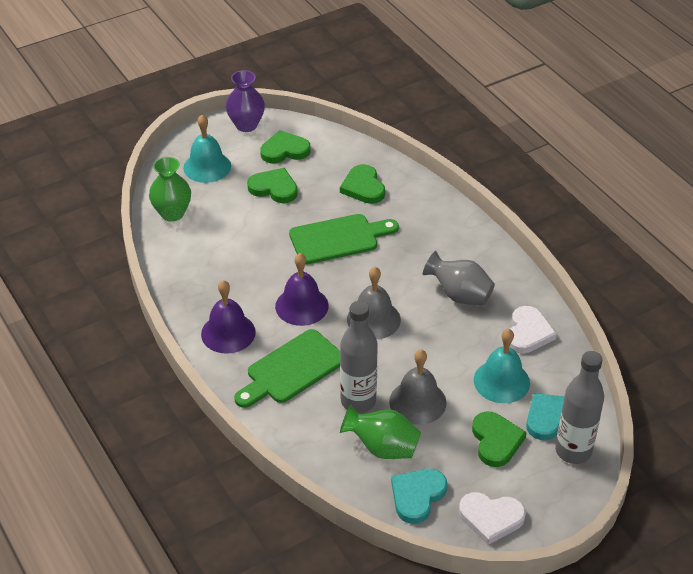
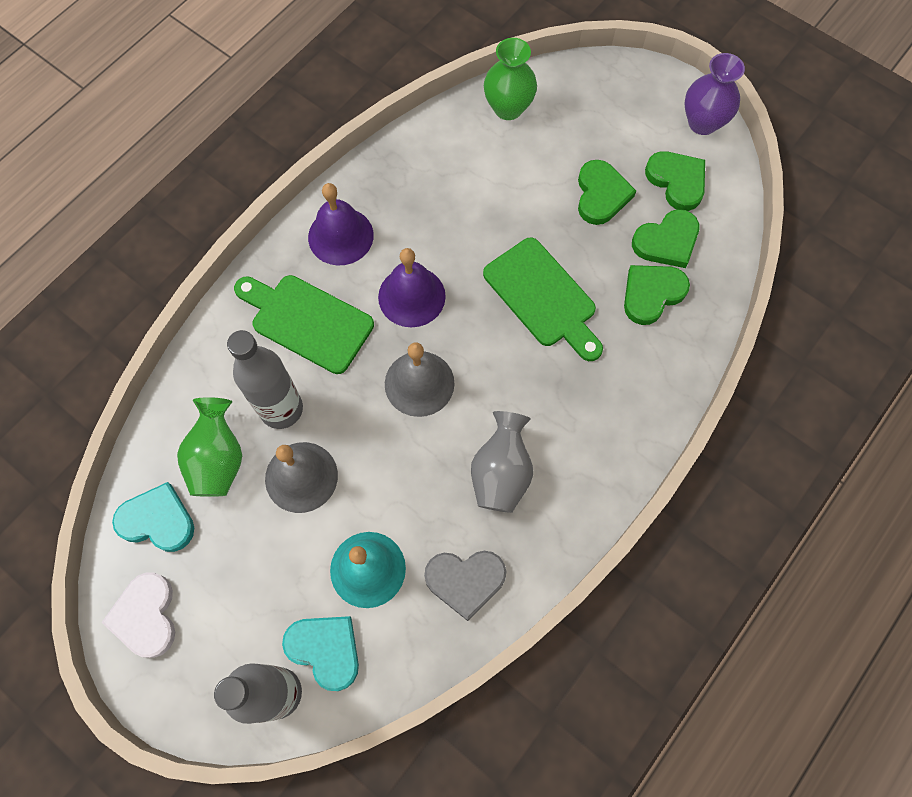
camera: 70 degrees right, 25 degrees up
(207, 167) = (604, 111): turquoise bell -> none
(496, 441) = (266, 589): green heart -> green heart (667, 241)
(528, 333) = (465, 581): white heart -> grey heart

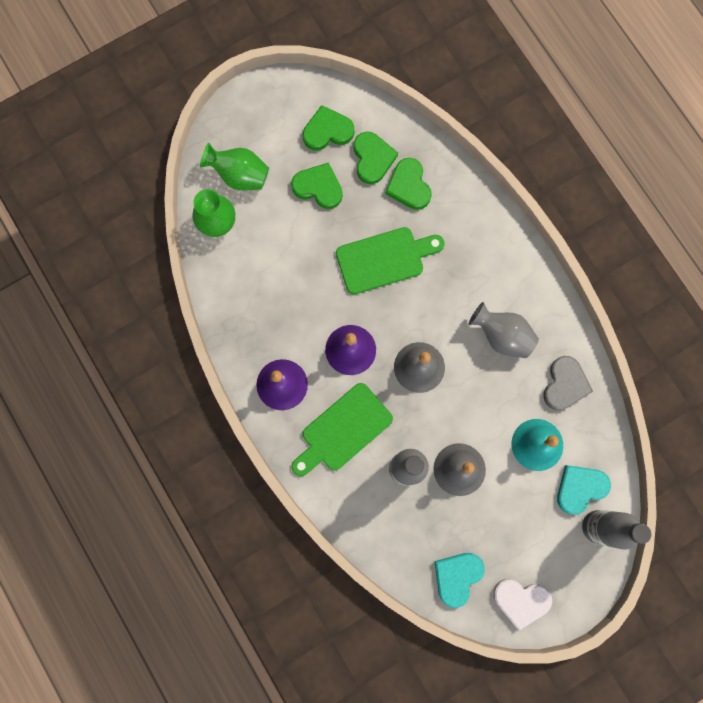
camera: 70 degrees left, 10 degrees up
(218, 459) = (427, 523): green vase -> green vase (240, 175)
(702, 123) = (286, 92): purple vase -> none

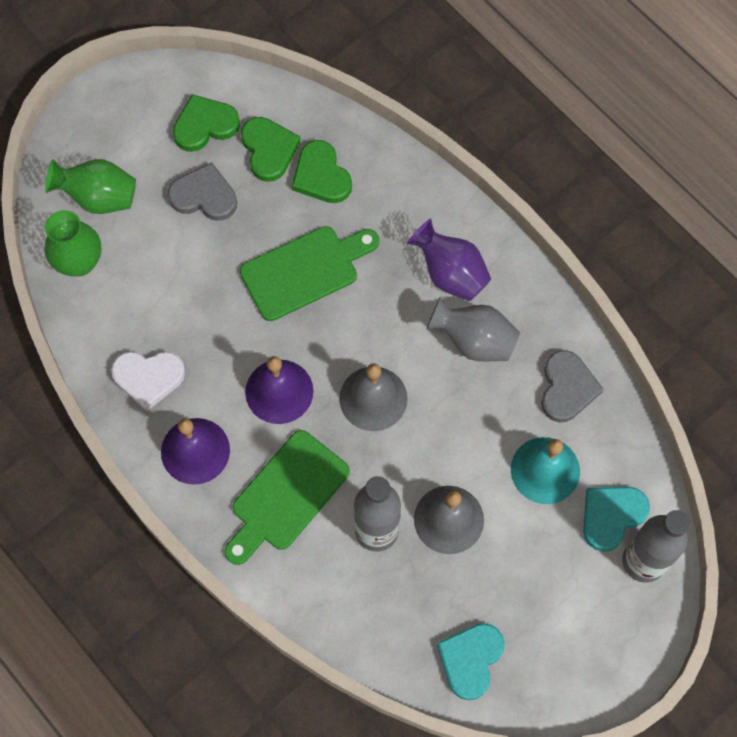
camera: 10 degrees left, 10 degrees down
(318, 187) = (204, 196): green heart -> grey heart
(493, 280) = (450, 273): none -> purple vase
(521, 601) = (561, 676): white heart -> white heart (148, 378)

